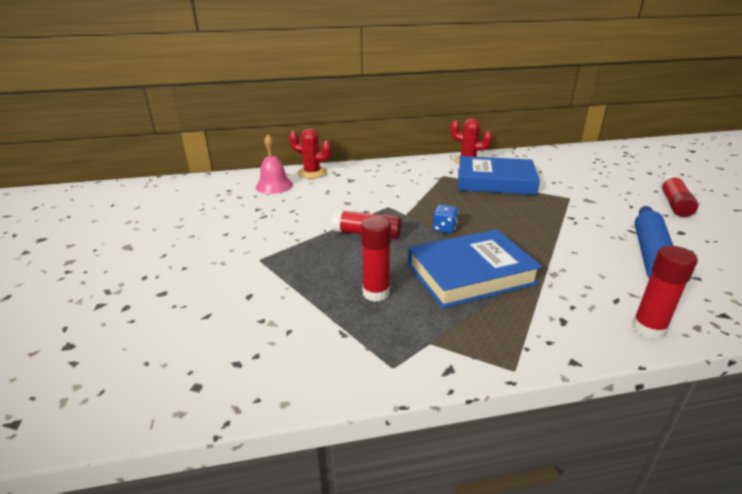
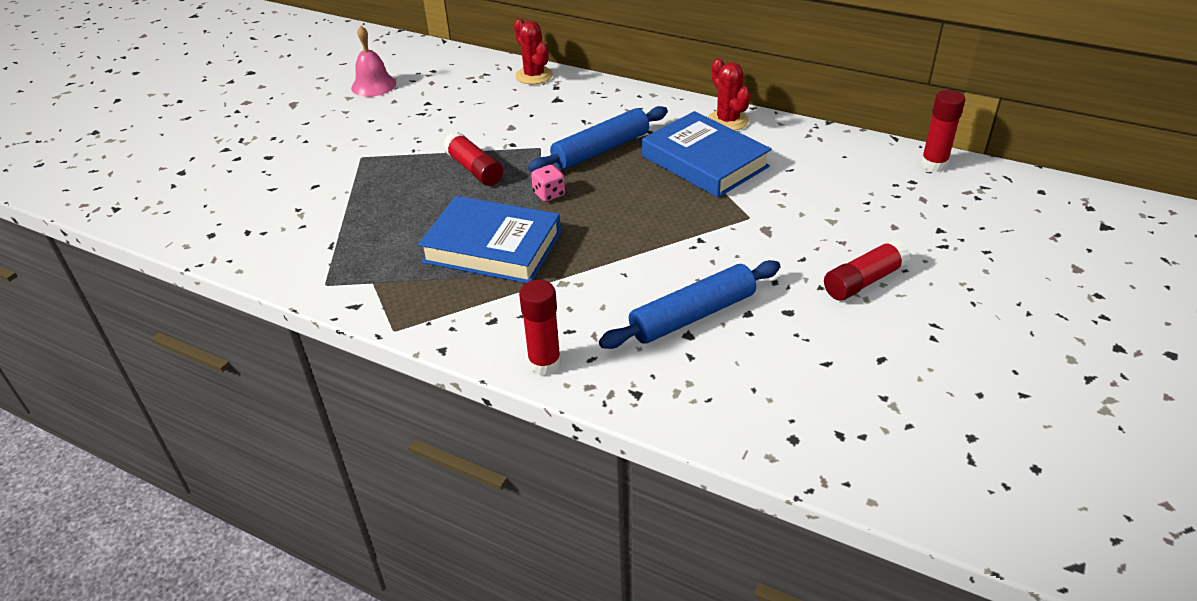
camera: 40 degrees right, 10 degrees up
(274, 186) = (477, 80): pink bell -> pink bell (373, 85)
(376, 293) = (397, 226): red glue stick -> red glue stick (933, 164)
(428, 195) = (600, 150): none -> blue rolling pin
(444, 228) = (549, 194): blue dice -> pink dice

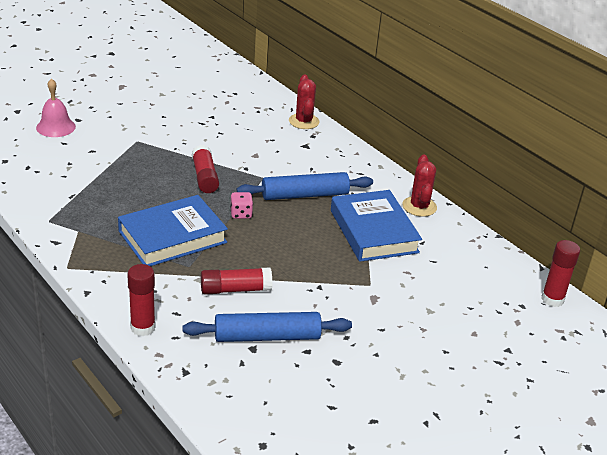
camera: 20 degrees right, 5 degrees down
(373, 85) = (185, 91): pink bell -> pink bell (56, 127)
(492, 247) = (172, 237): blue book -> blue book turned 75 degrees counterclockwise
(864, 281) = (412, 363): red glue stick -> red glue stick (235, 289)

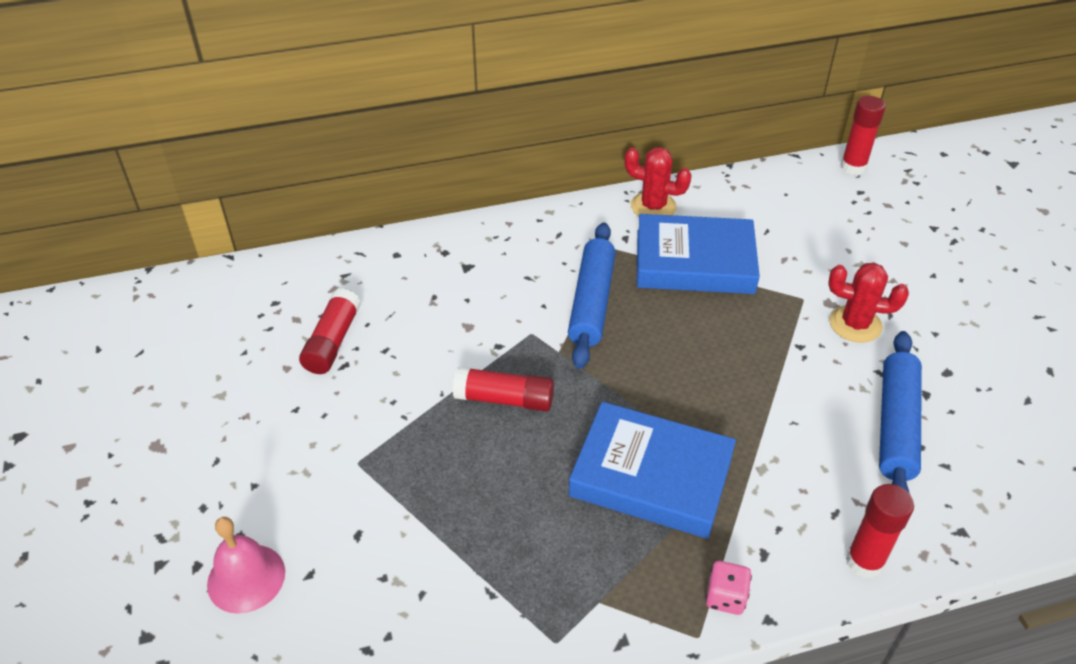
camera: 65 degrees left, 10 degrees up
(172, 237) = (651, 476): blue book -> blue book turned 60 degrees counterclockwise
(235, 289) = (792, 433): red glue stick -> red glue stick (333, 342)
(241, 214) = (616, 381): pink dice -> pink dice (725, 597)
(304, 121) = (402, 250): red cactus -> red cactus (855, 324)

